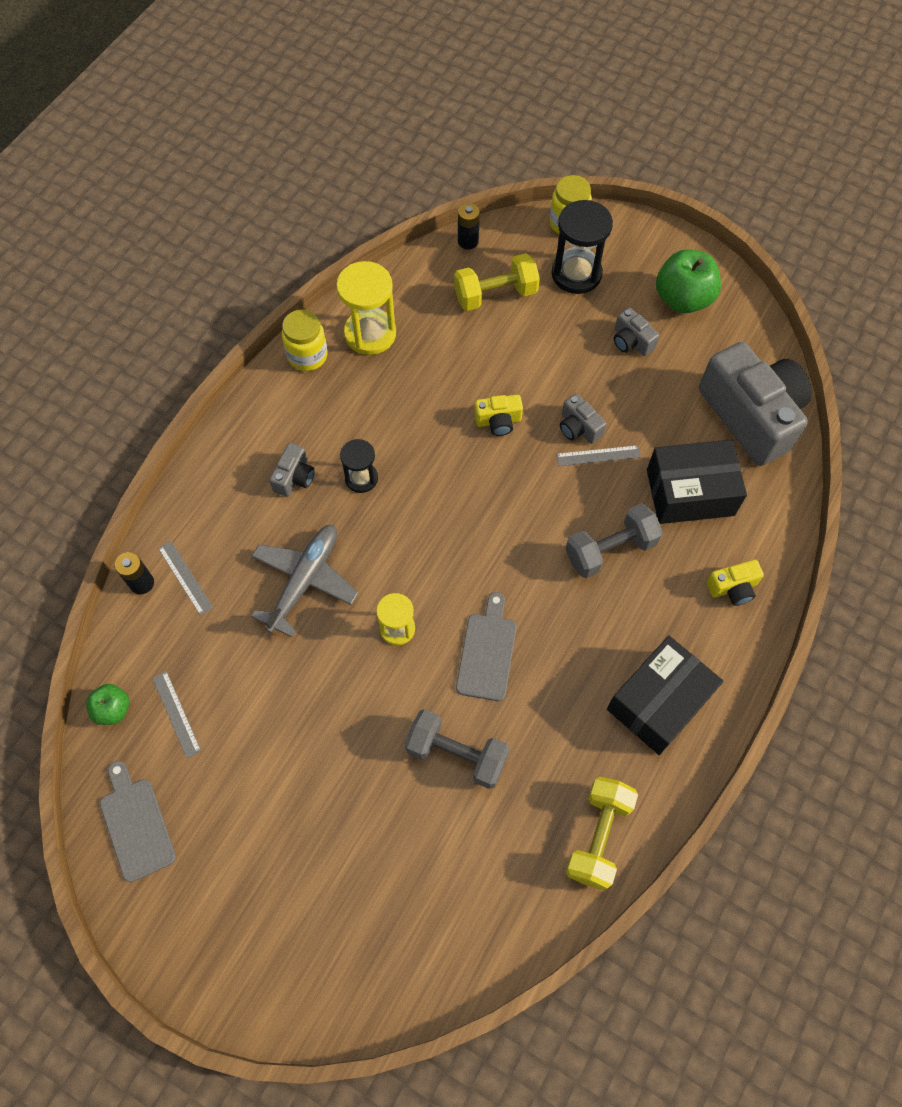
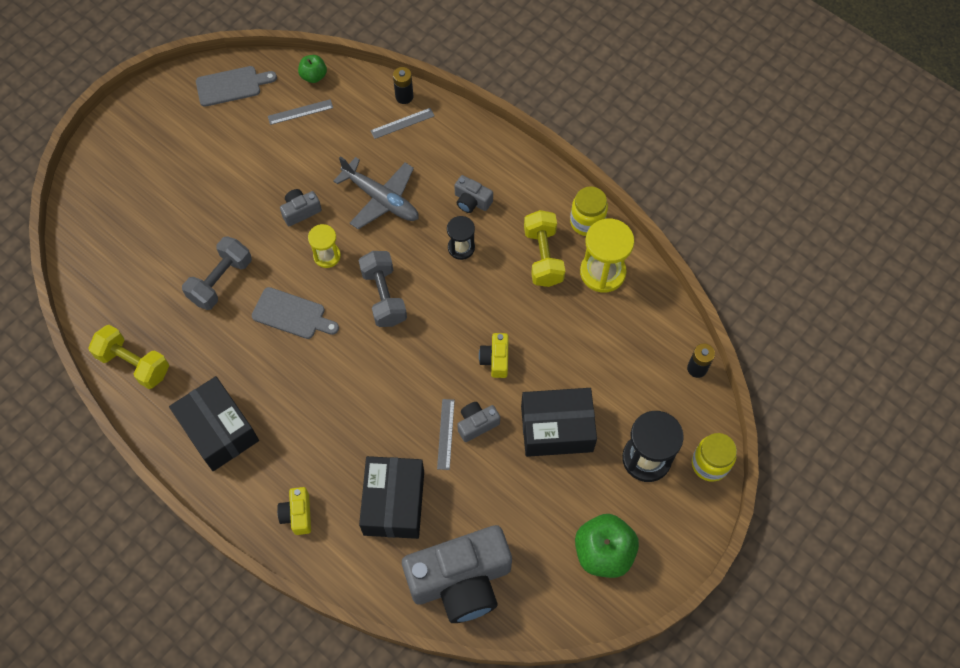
camera: 100 degrees right, 0 degrees up
(495, 295) = (631, 381): yellow dumbbell -> yellow dumbbell (543, 257)
(564, 353) = (556, 428): none -> black box
(610, 550) = (355, 423): grey dumbbell -> grey dumbbell (384, 296)
(631, 341) = (561, 491): grey camera -> grey camera (300, 211)

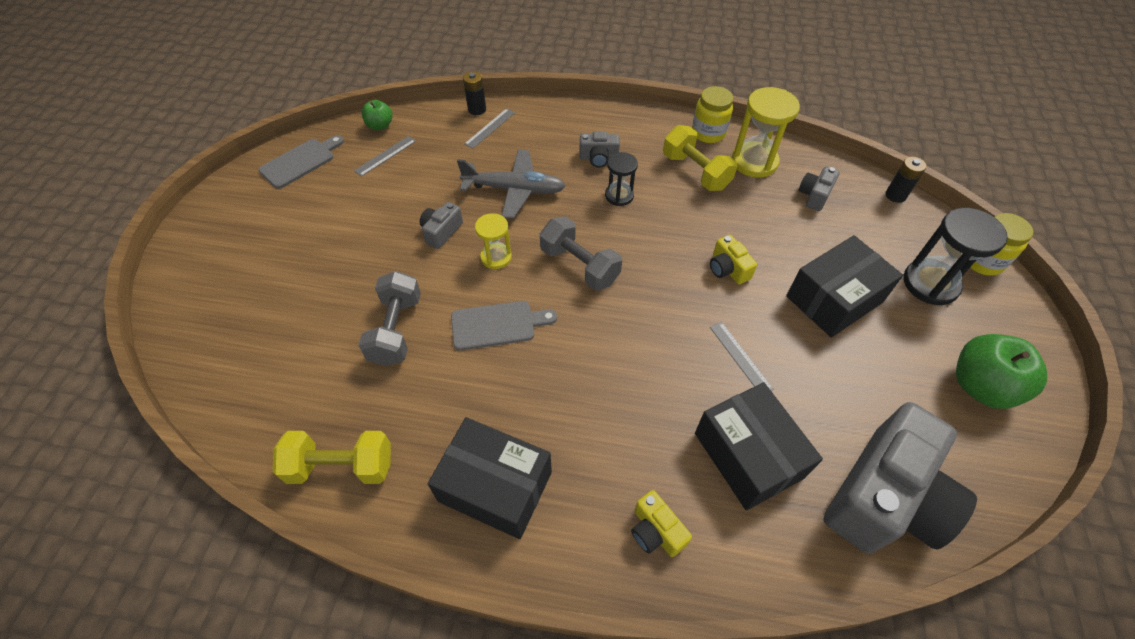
camera: 30 degrees left, 10 degrees down
(477, 424) = (761, 333): grey camera -> grey camera (814, 195)

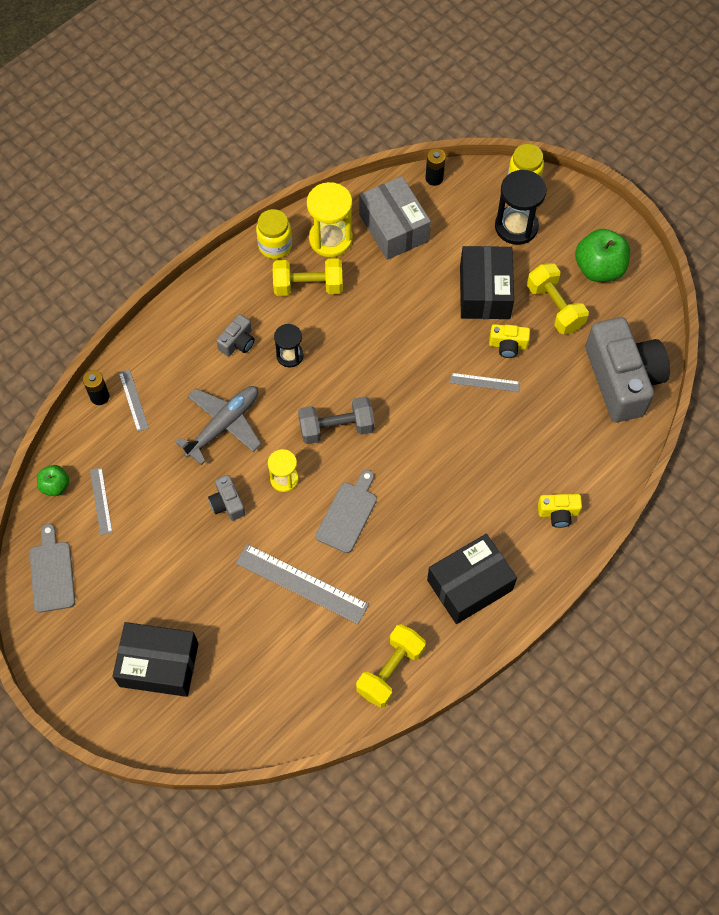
camera: 55 degrees left, 10 degrees up
(396, 330) = (302, 583): grey dumbbell -> grey ruler
(728, 269) = (413, 335): yellow camera -> yellow camera (508, 345)
(748, 455) = (550, 430): black box -> black box (159, 664)
(814, 195) = (394, 228): grey camera -> grey box
(889, 371) = (554, 307): none -> yellow dumbbell

